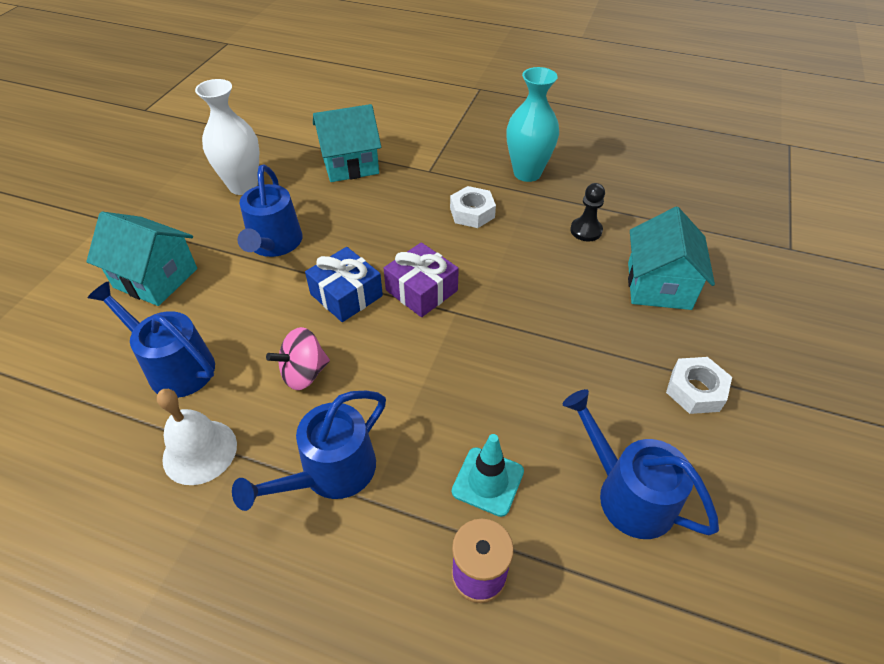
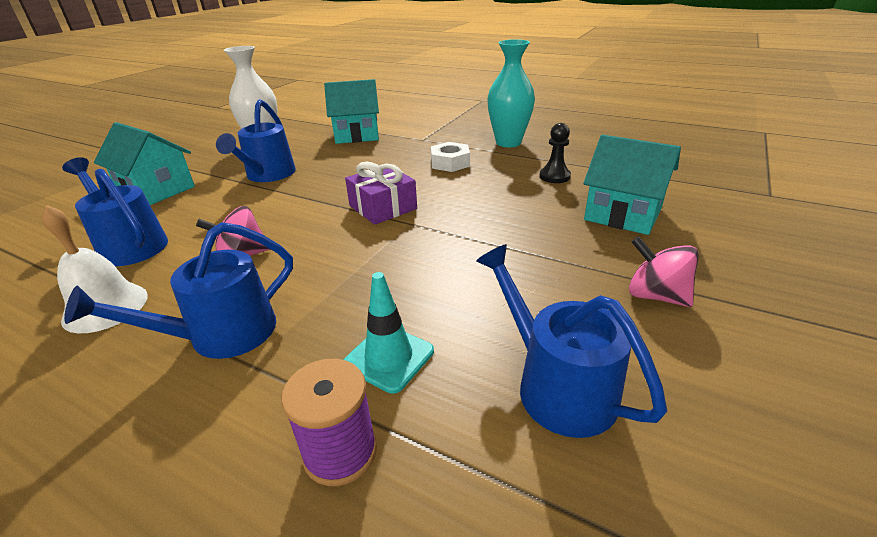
camera: 10 degrees right, 15 degrees down
(346, 295) = (312, 207): blue gift -> none
(658, 285) = (623, 214): turquoise house -> turquoise house turned 75 degrees counterclockwise
(695, 390) = (655, 295): white nut -> pink spinning top

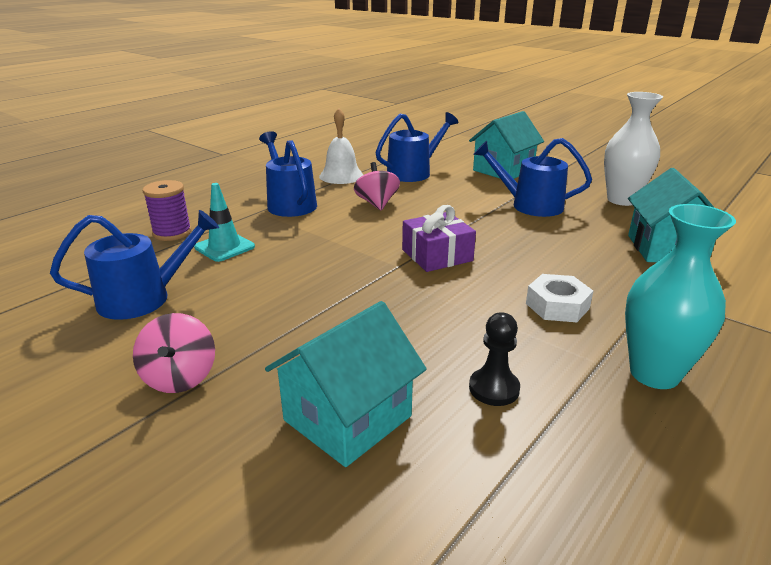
camera: 100 degrees right, 5 degrees down
(655, 295) = (180, 377): pink spinning top -> pink spinning top turned 120 degrees clockwise

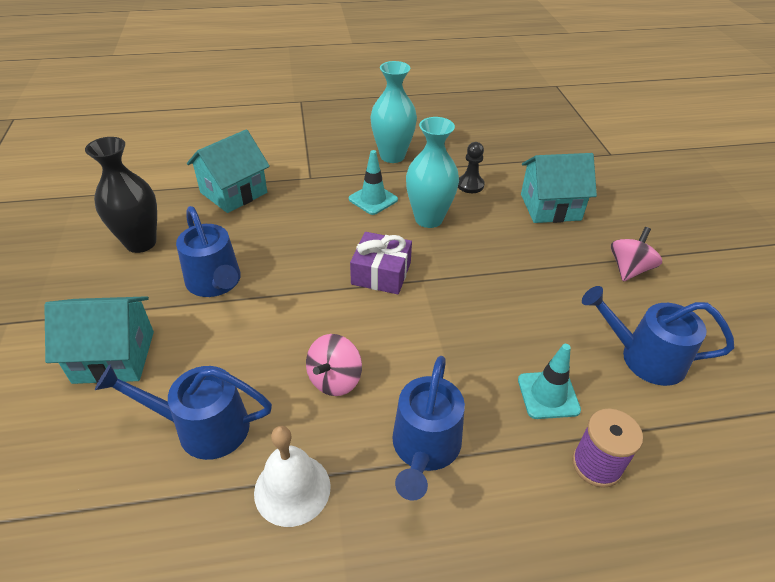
camera: 140 degrees left, 15 degrees up
(472, 316) = (428, 219): none -> turquoise vase
(557, 306) = (373, 199): white nut -> turquoise traffic cone
(621, 200) = (141, 243): white vase -> black vase

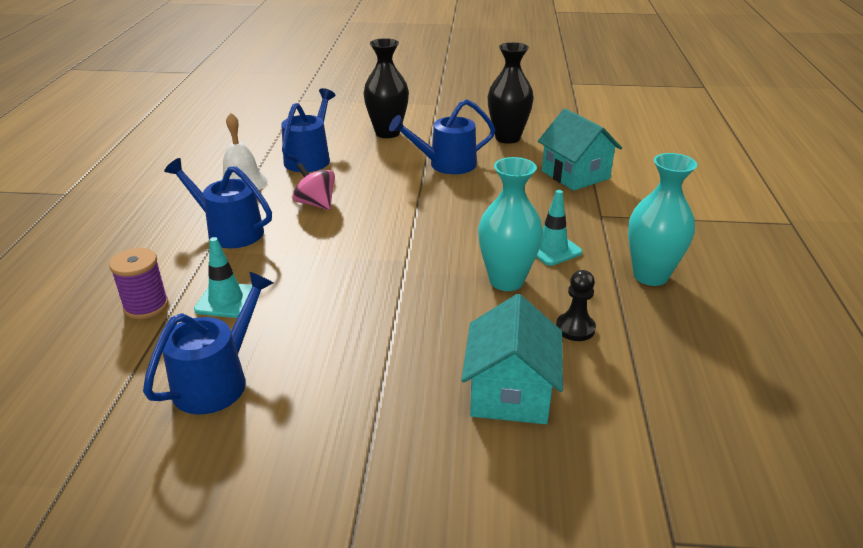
camera: 105 degrees right, 10 degrees down
(114, 357) = (387, 133): turquoise house -> black vase
(381, 273) = (425, 238): purple gift -> none
(629, 269) = (351, 427): pink spinning top -> none

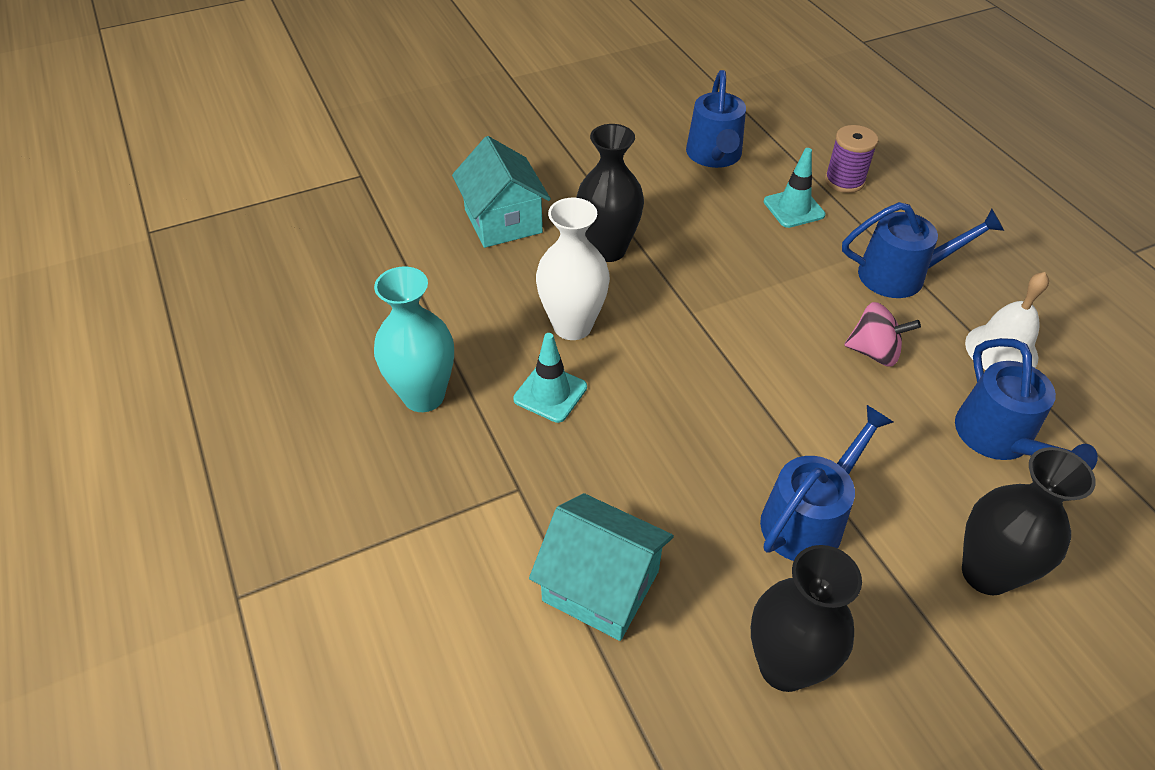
camera: 150 degrees right, 15 degrees up
(427, 326) = (608, 250): none -> black vase
(506, 281) = (572, 326): turquoise vase -> white vase
(575, 328) = (478, 296): black pawn -> none

